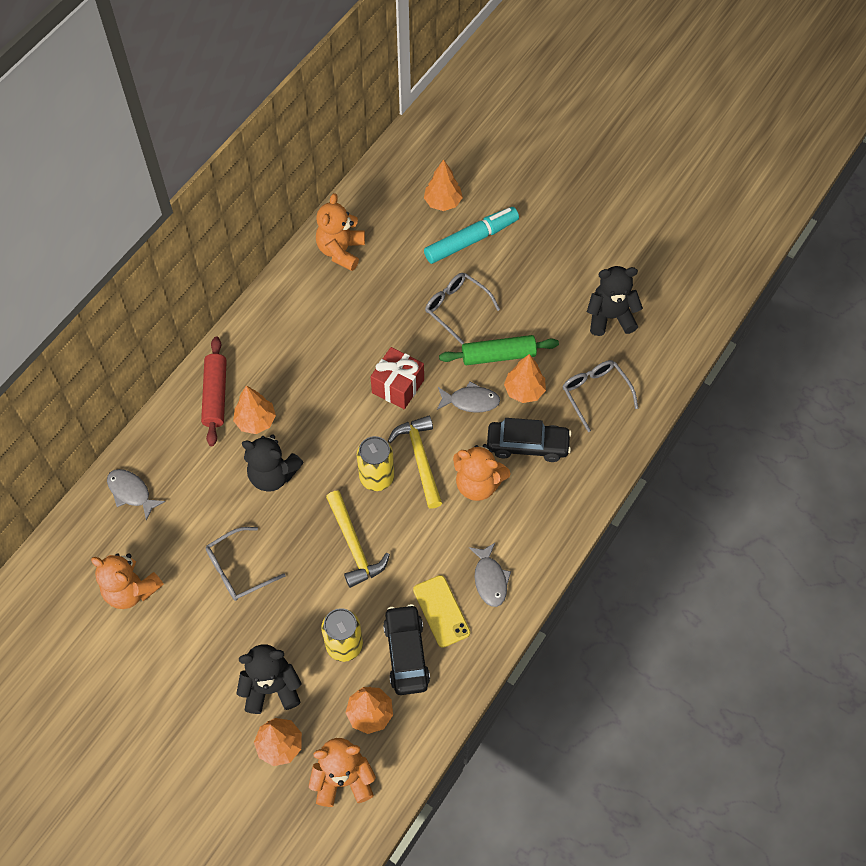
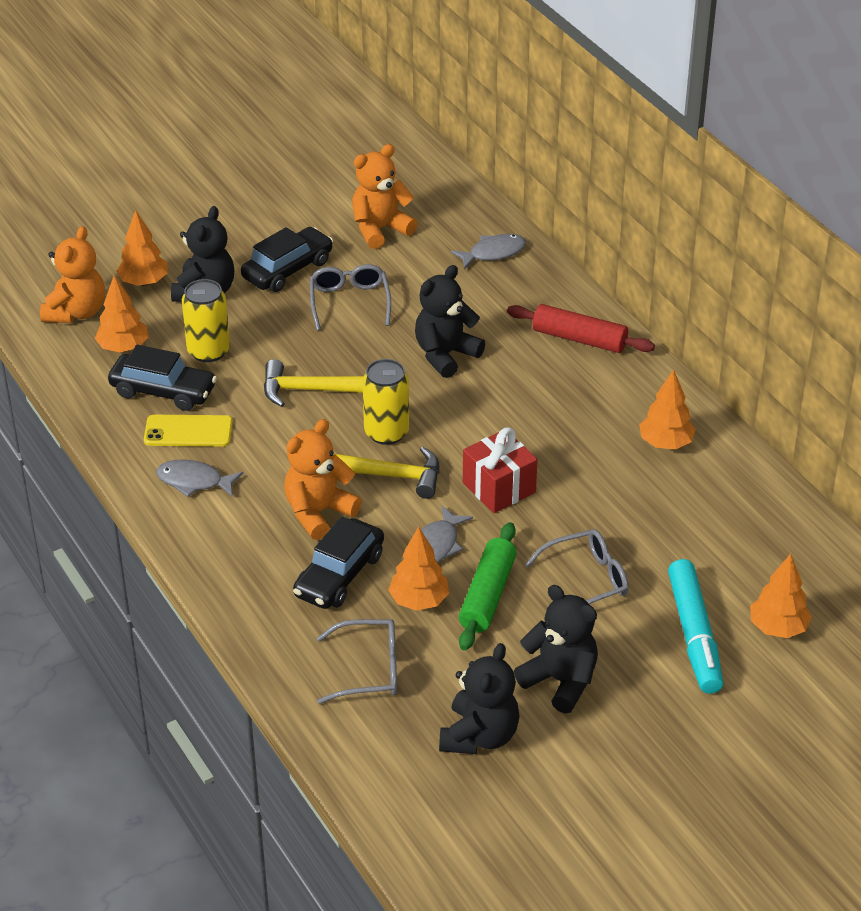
camera: 115 degrees right, 20 degrees down
(215, 636) = (288, 269): none -> black car
(256, 421) = (525, 360): orange tree -> orange tree (665, 443)
(341, 251) = (740, 500): orange teddy bear -> none
(545, 293) = (560, 681): none -> black teddy bear

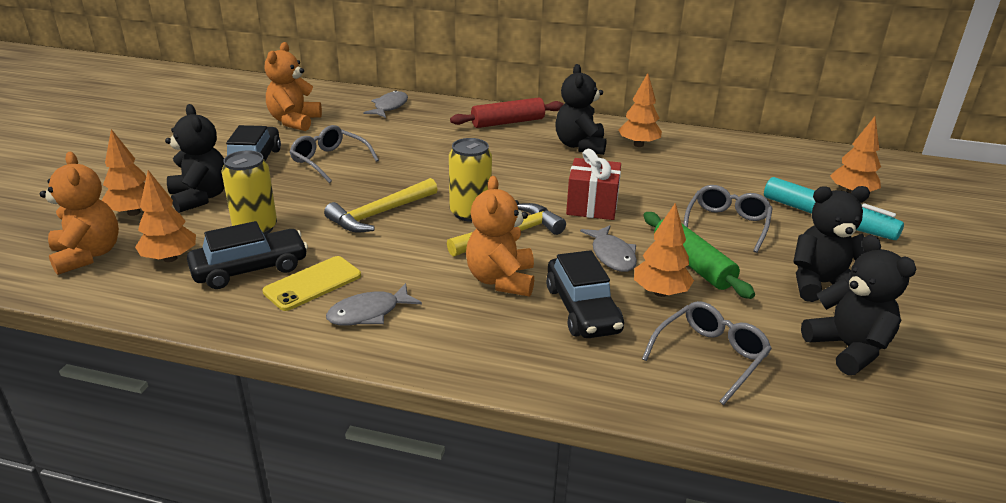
camera: 45 degrees left, 10 degrees down
(445, 355) = (440, 160): black teddy bear -> black teddy bear (580, 146)

